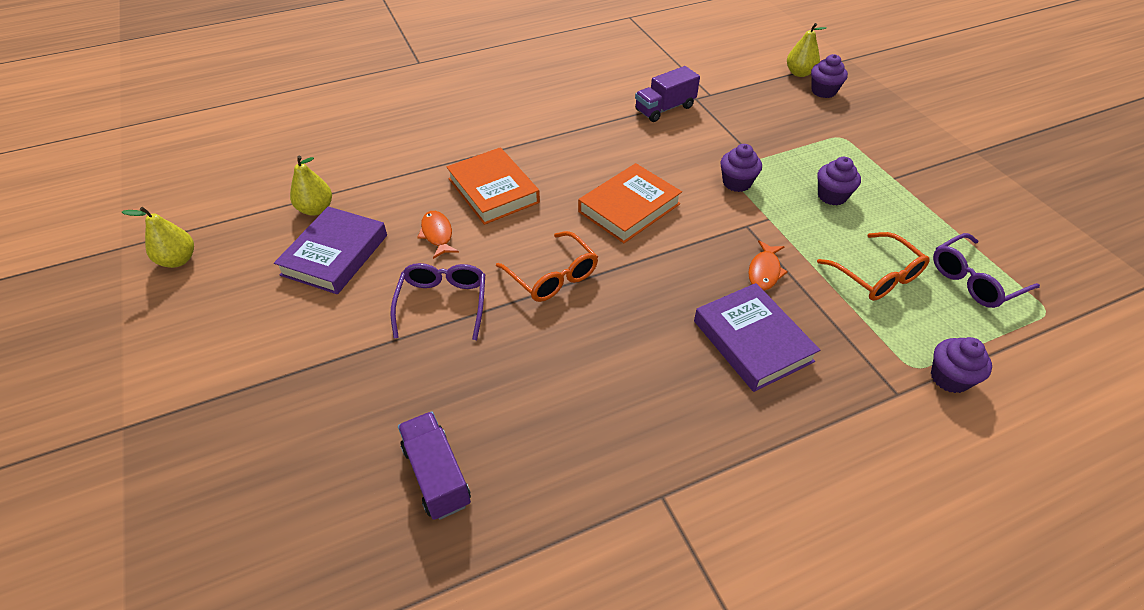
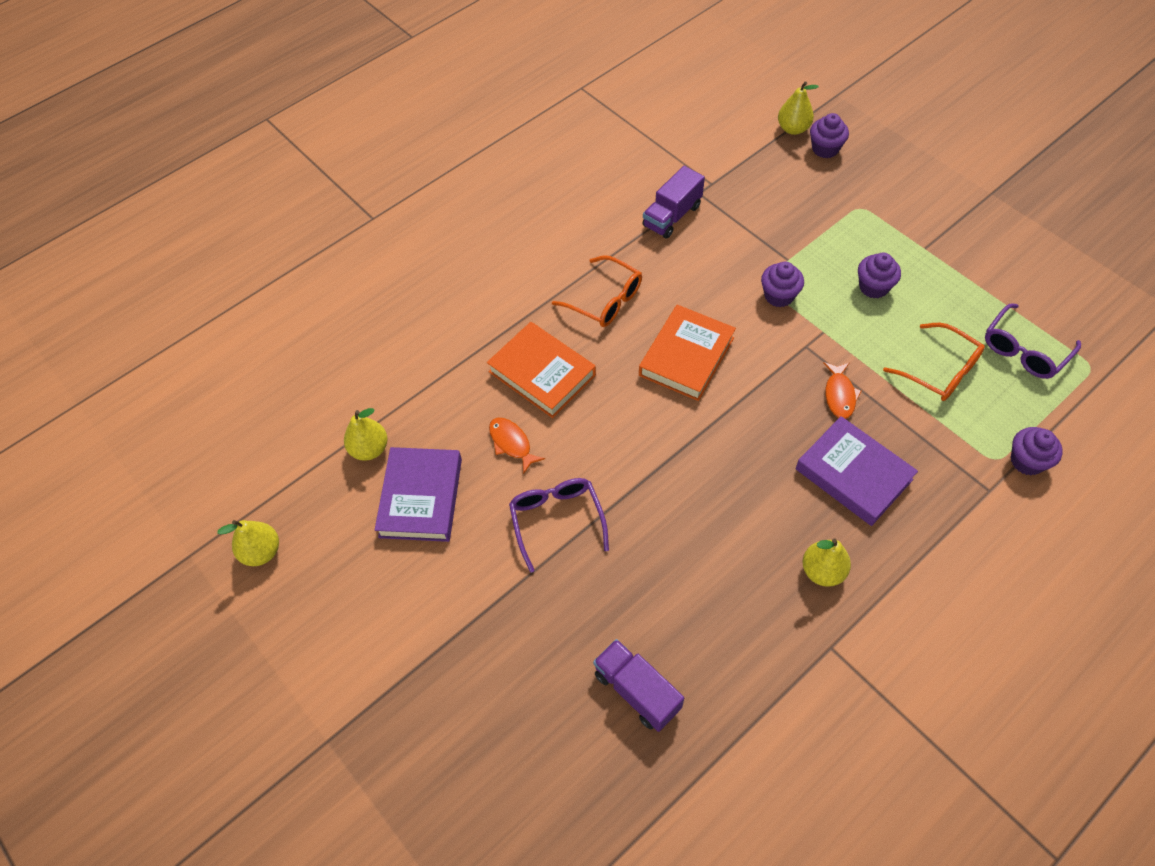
camera: 15 degrees left, 10 degrees up
(552, 275) = (646, 458): orange glasses -> orange glasses (604, 300)
(683, 419) = (822, 571): none -> yellow pear

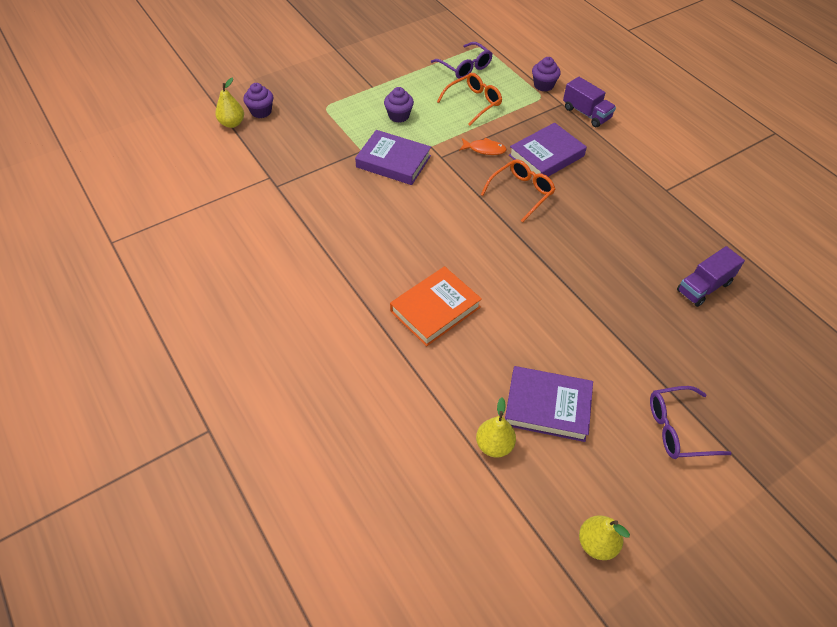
camera: 85 degrees left, 5 degrees down
(511, 443) = (501, 337): orange fish -> none
(557, 521) = (574, 315): purple glasses -> purple glasses (678, 428)
(604, 300) = (369, 259): orange glasses -> orange glasses (521, 193)
(672, 216) = (295, 205): purple truck -> purple truck (586, 113)
(686, 356) = (437, 219): orange book -> none
(779, 296) = (393, 161): purple cupcake -> purple book
(822, 571) = (615, 183): yellow pear -> none

